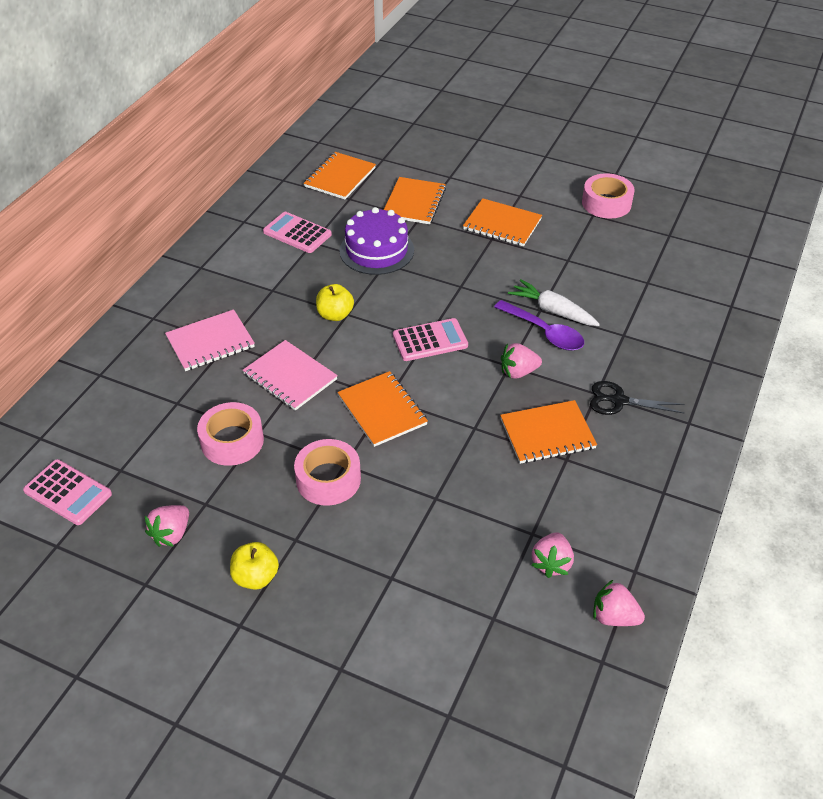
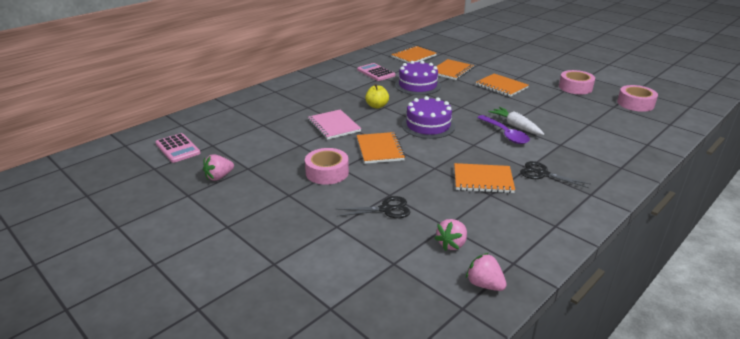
camera: 20 degrees right, 15 degrees down
(210, 342) = (298, 105): pink notebook -> none
(232, 441) = (282, 145): pink tape -> pink tape (635, 104)
(256, 577) = (253, 206): yellow apple -> none
(430, 340) = (428, 125): pink calculator -> purple cake
(443, 527) = (386, 209): none -> black scissors
(518, 372) = (478, 148): pink strawberry -> none

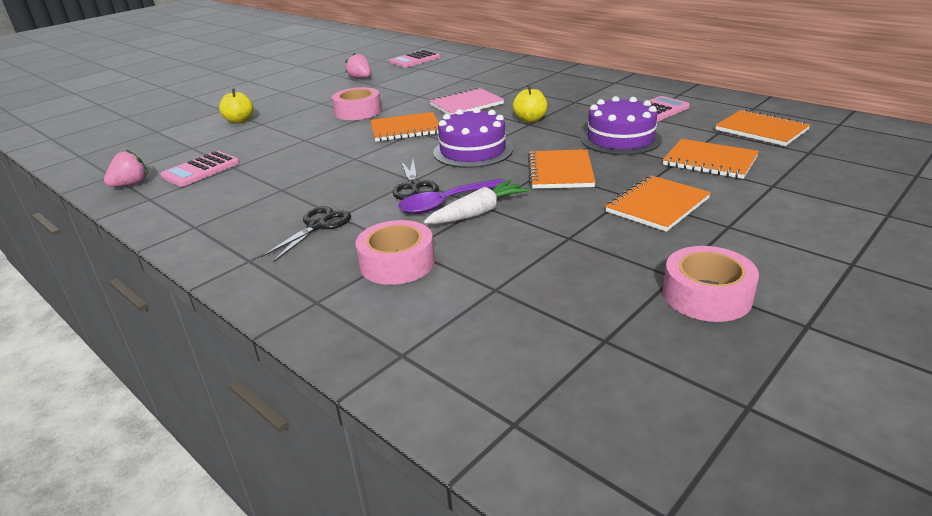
camera: 90 degrees right, 0 degrees up
(321, 243) = (239, 121): none -> yellow apple
(386, 209) = (278, 140): black scissors -> black scissors (414, 186)
(452, 244) = (201, 170): pink strawberry -> pink calculator
(483, 180) = (316, 185): orange notebook -> orange notebook (560, 171)
(635, 104) = (638, 384): pink tape -> pink tape (397, 263)

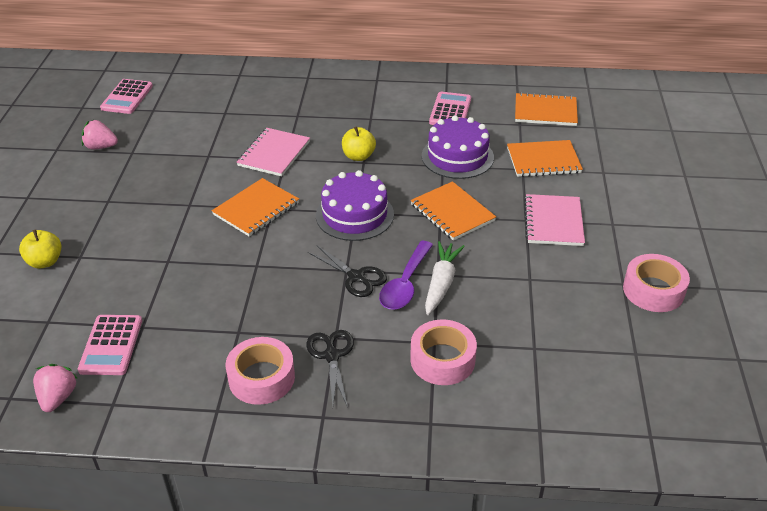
camera: 40 degrees left, 10 degrees up
(358, 111) = (171, 201): pink tape -> pink tape (261, 378)
(657, 205) = (553, 222): orange notebook -> pink notebook

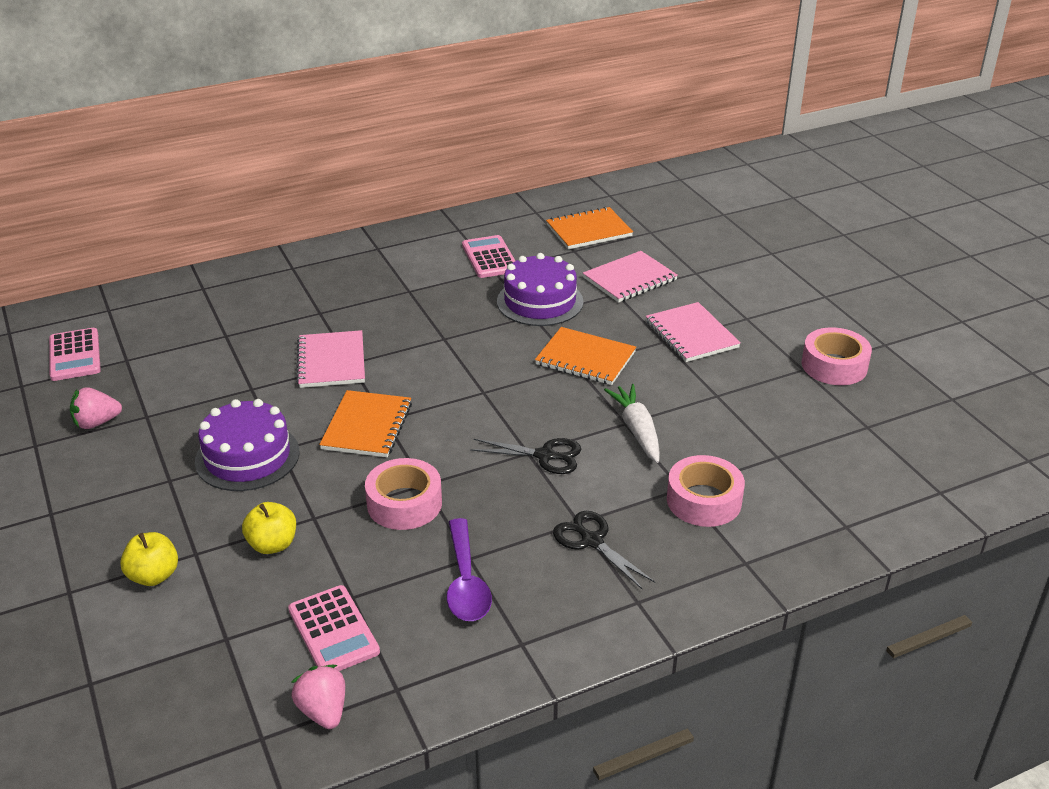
camera: 30 degrees left, 5 degrees down
(261, 378) = (539, 592): pink tape -> pink tape (404, 503)
(354, 215) = (485, 395): purple cake -> purple cake (247, 456)
(358, 156) = (433, 334): yellow apple -> yellow apple (272, 544)
(405, 284) = (601, 444): purple spoon -> purple spoon (466, 582)
(543, 160) = (629, 279): orange notebook -> pink notebook

